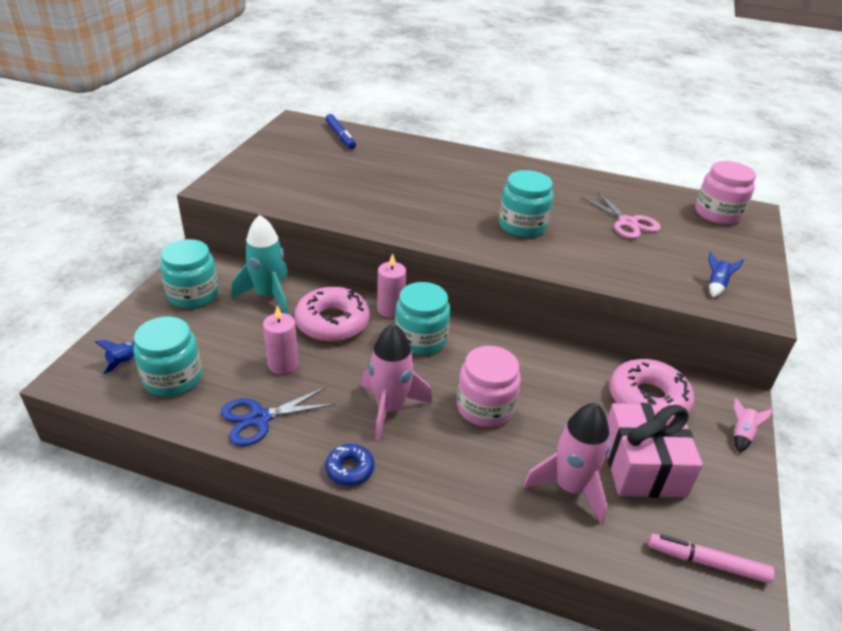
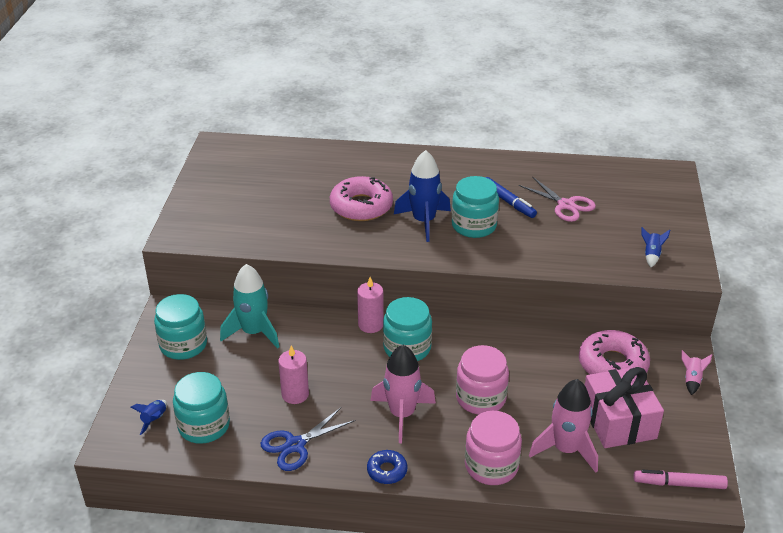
camera: 10 degrees left, 0 degrees up
(332, 322) = (323, 347): pink donut -> pink donut (361, 206)
(340, 136) = (269, 155): blue marker -> blue marker (508, 202)
(470, 214) = (423, 221): none -> blue rocket
(717, 213) = (643, 181): pink jar -> pink jar (491, 466)

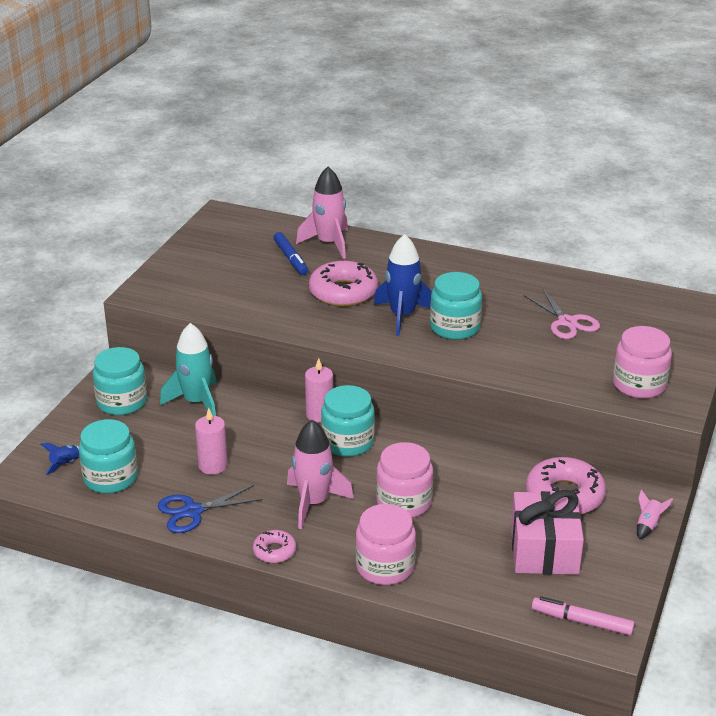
camera: 15 degrees right, 5 degrees down
(387, 471) = (274, 551): blue donut -> pink donut
(508, 202) = (504, 310): blue marker -> blue marker (291, 258)
(565, 449) = (472, 566): pink rocket -> pink rocket (329, 244)
(651, 255) = (639, 385): blue rocket -> pink jar

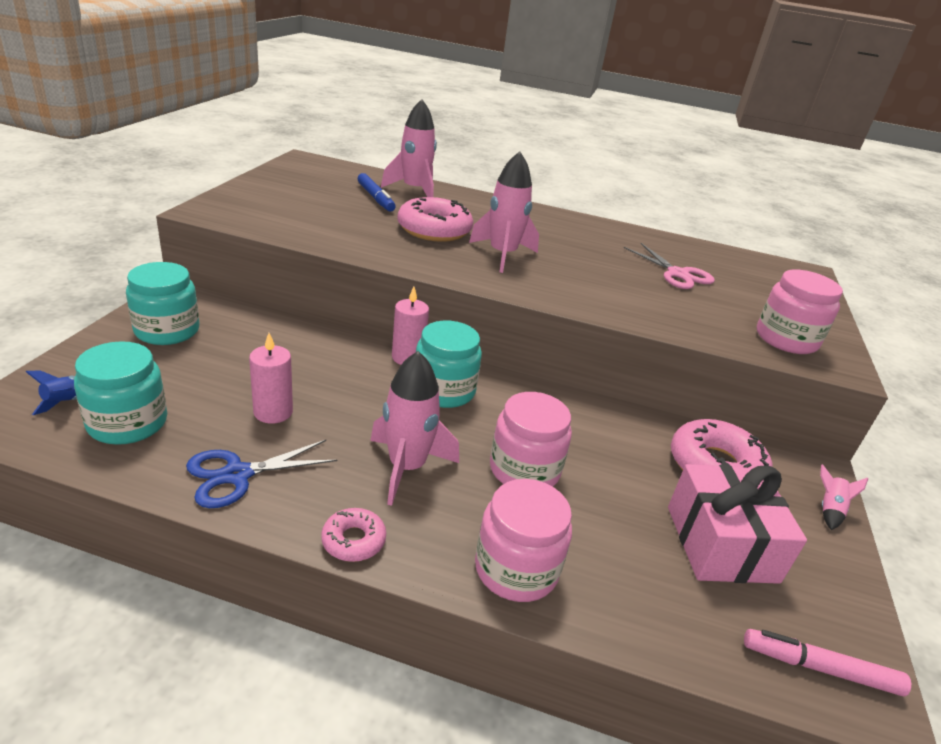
camera: 10 degrees left, 0 degrees up
(196, 402) = (260, 336): turquoise rocket -> none
(402, 316) = (502, 255): blue rocket -> pink rocket
(455, 327) = (562, 270): turquoise jar -> none

